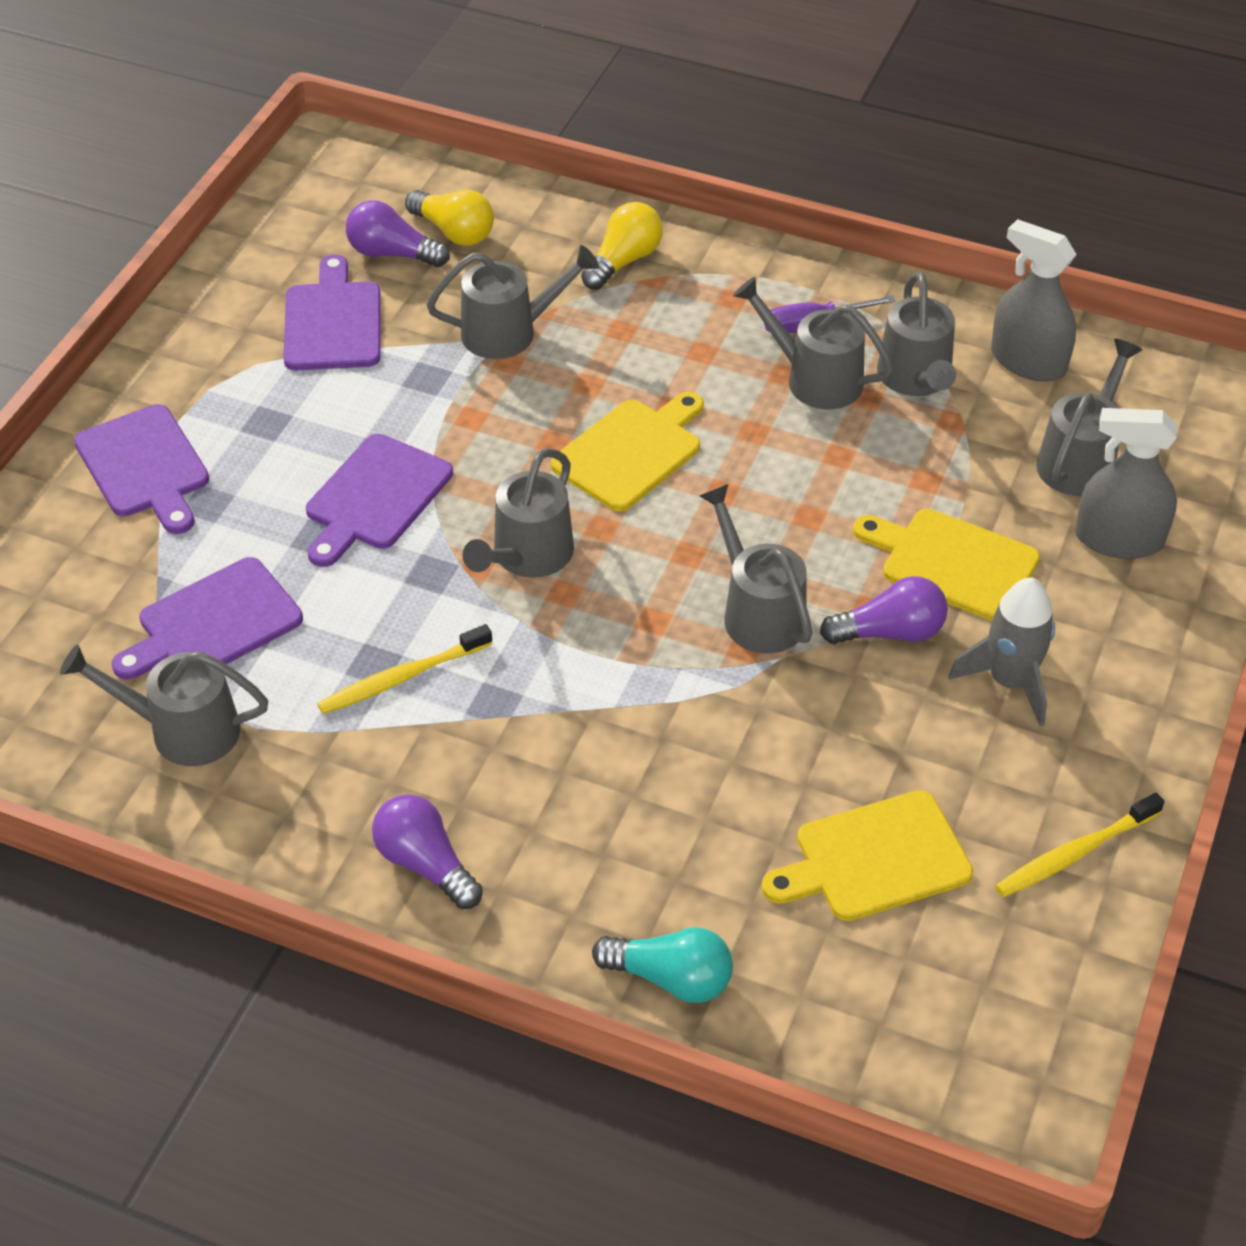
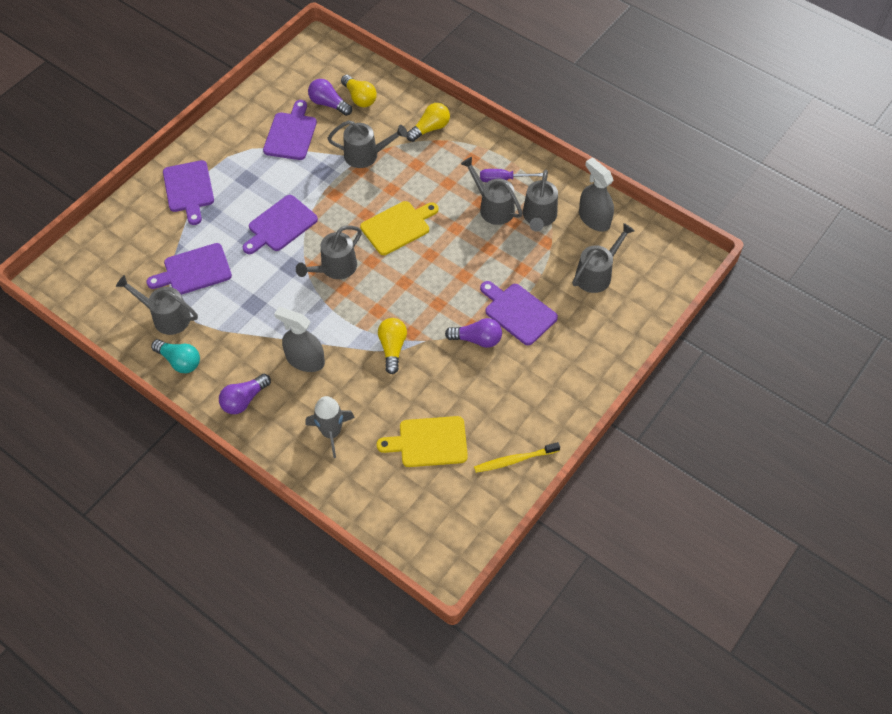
camera: 15 degrees right, 10 degrees up
(401, 678) = (262, 313): yellow toothbrush -> none
(425, 864) = (244, 400): purple light bulb -> purple light bulb turned 105 degrees counterclockwise
(670, 978) = (325, 474): turquoise light bulb -> turquoise light bulb (180, 361)
(716, 687) = (392, 348): none -> yellow light bulb
(757, 612) = (423, 316): grey watering can -> none
(952, 563) = (518, 312): yellow cutting board -> purple cutting board
(1010, 682) = (520, 375): grey rocket -> grey rocket (331, 432)
(1119, 539) = (597, 317): grey spray bottle -> grey spray bottle (305, 360)

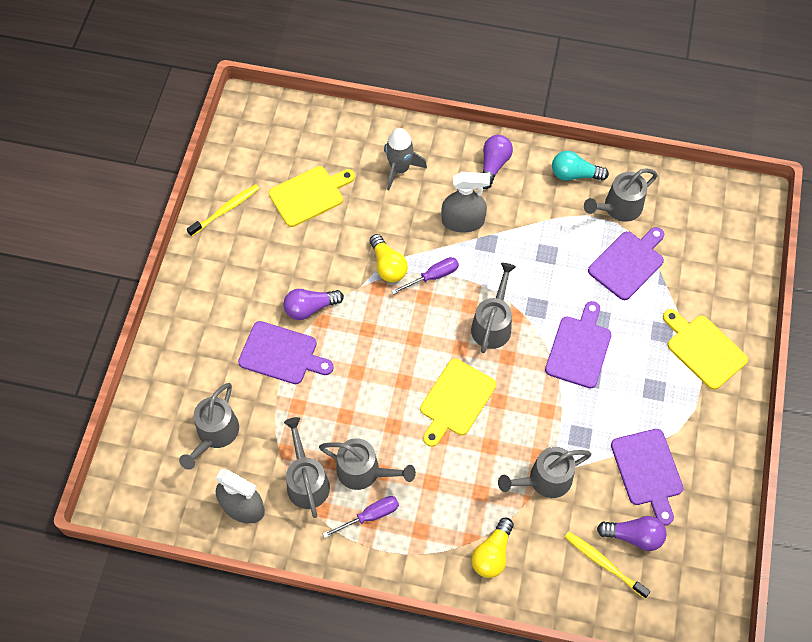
camera: 155 degrees right, 5 degrees up
(166, 317) = (618, 208): grey watering can -> grey watering can turned 150 degrees clockwise
(189, 189) = (704, 349): purple cutting board -> yellow cutting board
(359, 98) = (603, 563): yellow light bulb -> yellow toothbrush
(360, 324) = (433, 276): none -> purple screwdriver

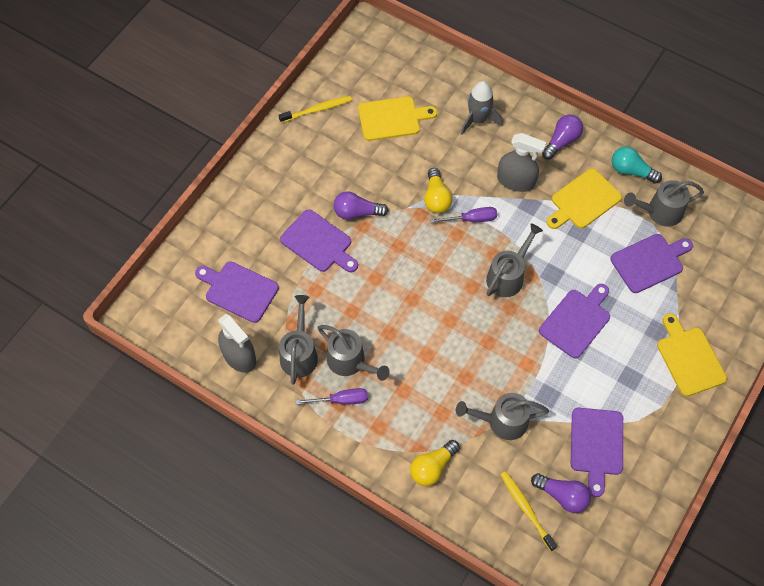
camera: 20 degrees right, 0 degrees up
(215, 434) = (239, 290): grey watering can -> purple cutting board
(455, 400) = (451, 329): yellow cutting board -> yellow cutting board (583, 200)

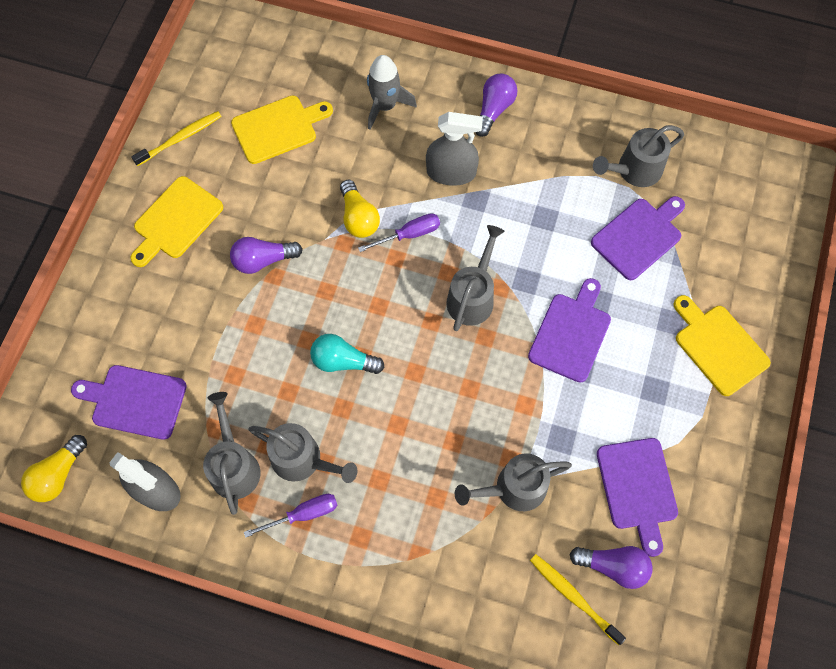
camera: 15 degrees left, 5 degrees up
(318, 243) = (223, 312): purple cutting board -> none
(432, 467) = (442, 573): yellow light bulb -> yellow light bulb (58, 474)
(583, 200) = (539, 178): yellow cutting board -> yellow cutting board (176, 221)
(631, 171) = (587, 127): turquoise light bulb -> turquoise light bulb (343, 361)

